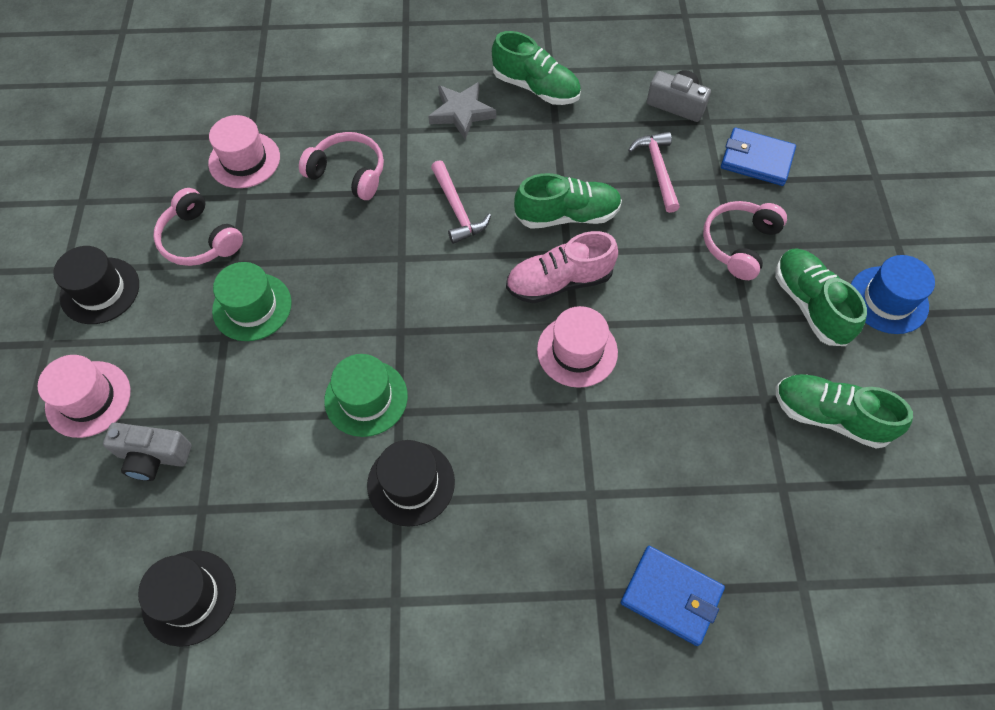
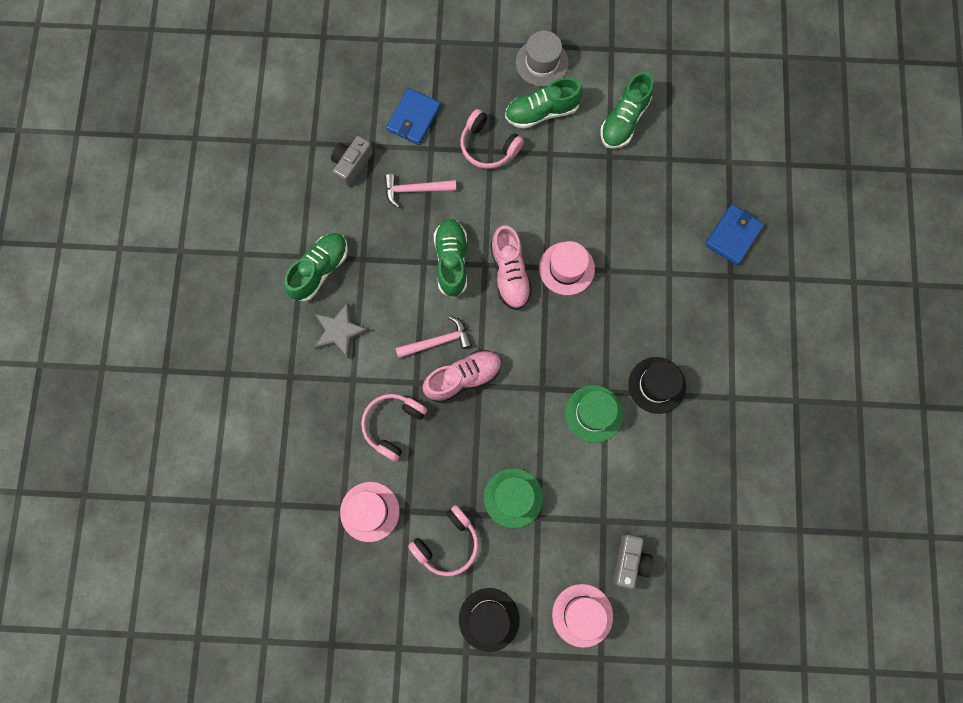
camera: 85 degrees left, 15 degrees up
(189, 597) = (726, 527): black hat -> none
(411, 240) = (463, 378): none -> pink shoe
(888, 300) = (542, 62): blue hat -> grey hat

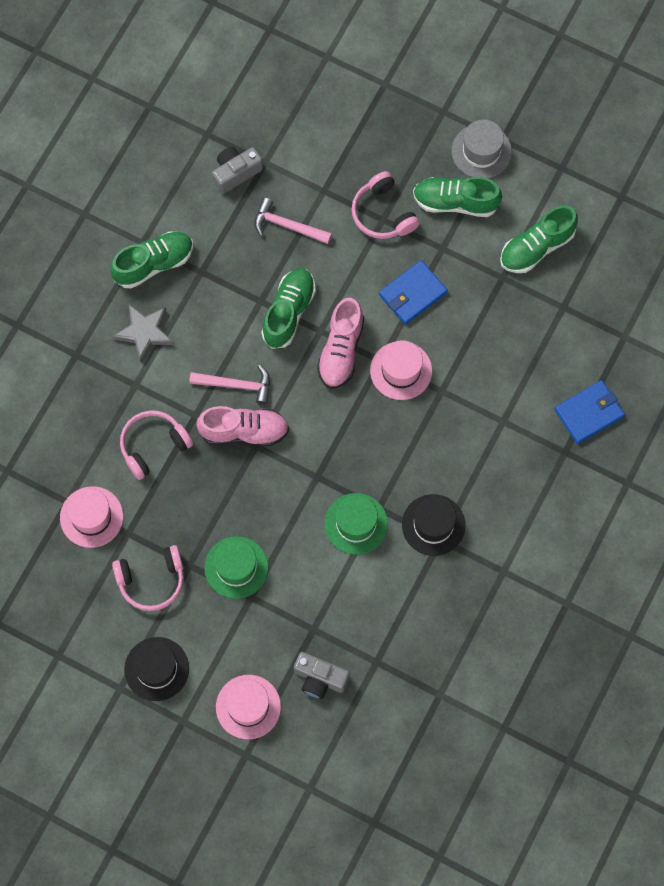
camera: 25 degrees right, 5 degrees down
(413, 118) = (321, 152): blue wallet -> blue wallet (412, 294)
(629, 561) = (320, 679): grey camera -> grey camera turned 75 degrees clockwise

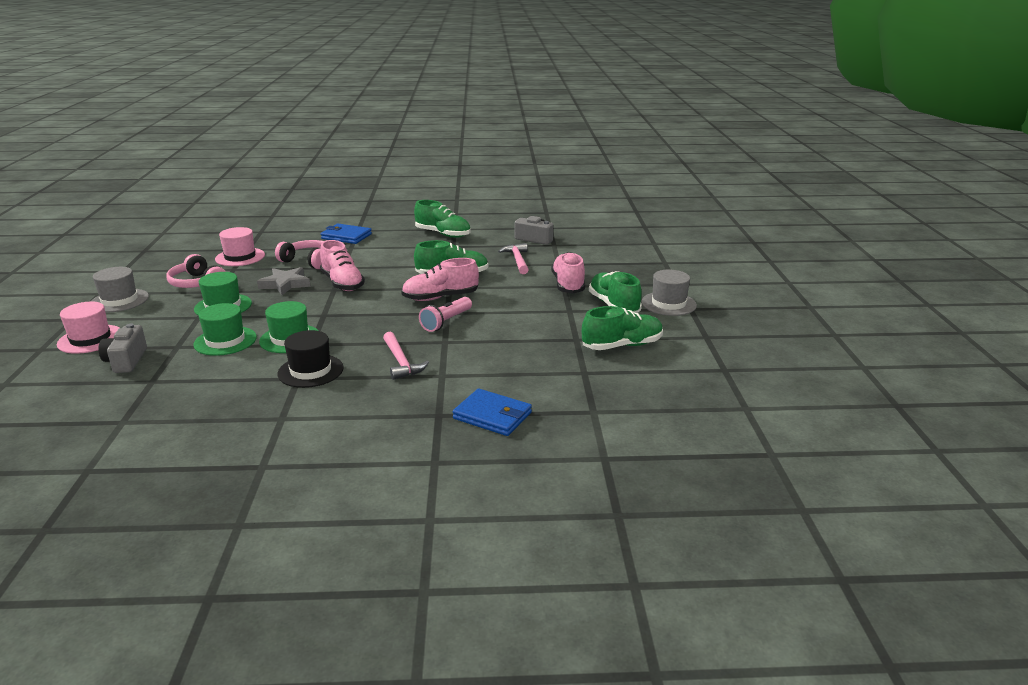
camera: 60 degrees right, 45 degrees down
(144, 332) = (391, 242): grey star -> grey star (285, 284)
(156, 669) = (119, 300): black hat -> grey hat
(236, 385) = (378, 273): pink hammer -> pink hammer (401, 362)
(326, 583) = (225, 341): none -> green hat
(383, 213) = (568, 284): pink headphones -> pink shoe
(401, 370) = (446, 322): pink hat -> pink flashlight
(412, 294) = (517, 310): blue wallet -> blue wallet (346, 236)
(536, 247) = (622, 345): green shoe -> green shoe turned 135 degrees clockwise

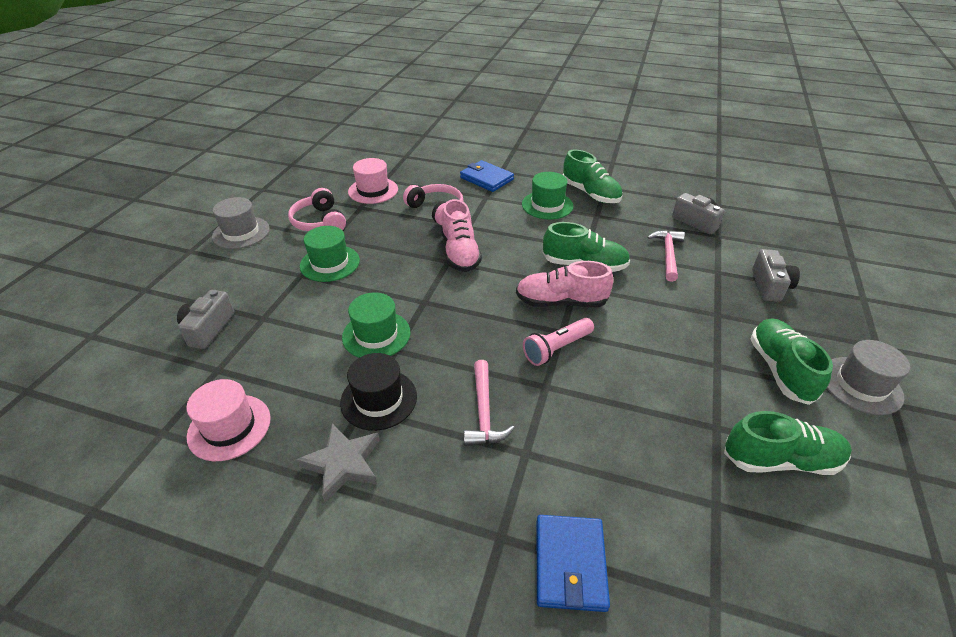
camera: 20 degrees right, 15 degrees up
(90, 339) = (192, 285): pink hat -> pink hat (229, 427)
(225, 341) = (311, 321): green hat -> green hat (547, 205)
(285, 284) = (402, 242): grey star -> grey star (343, 464)
(492, 416) = (570, 564): blue wallet -> blue wallet turned 45 degrees clockwise
(568, 284) = (724, 313): pink shoe -> none
(598, 266) = (769, 286): none -> grey camera

